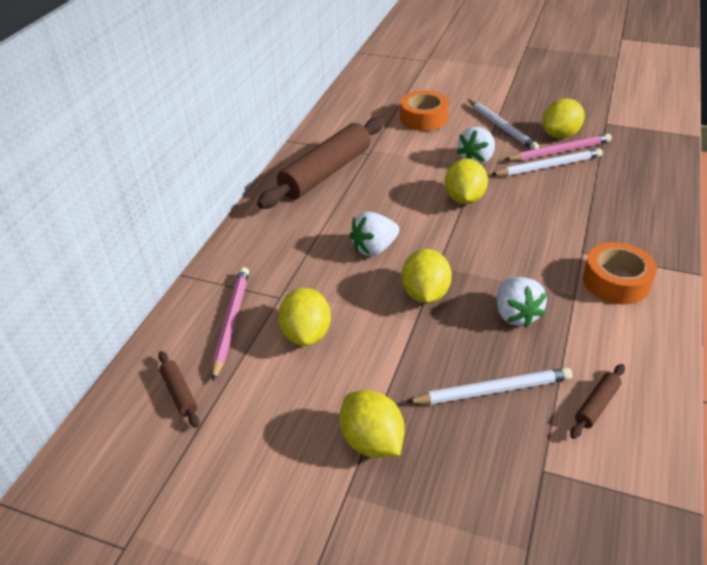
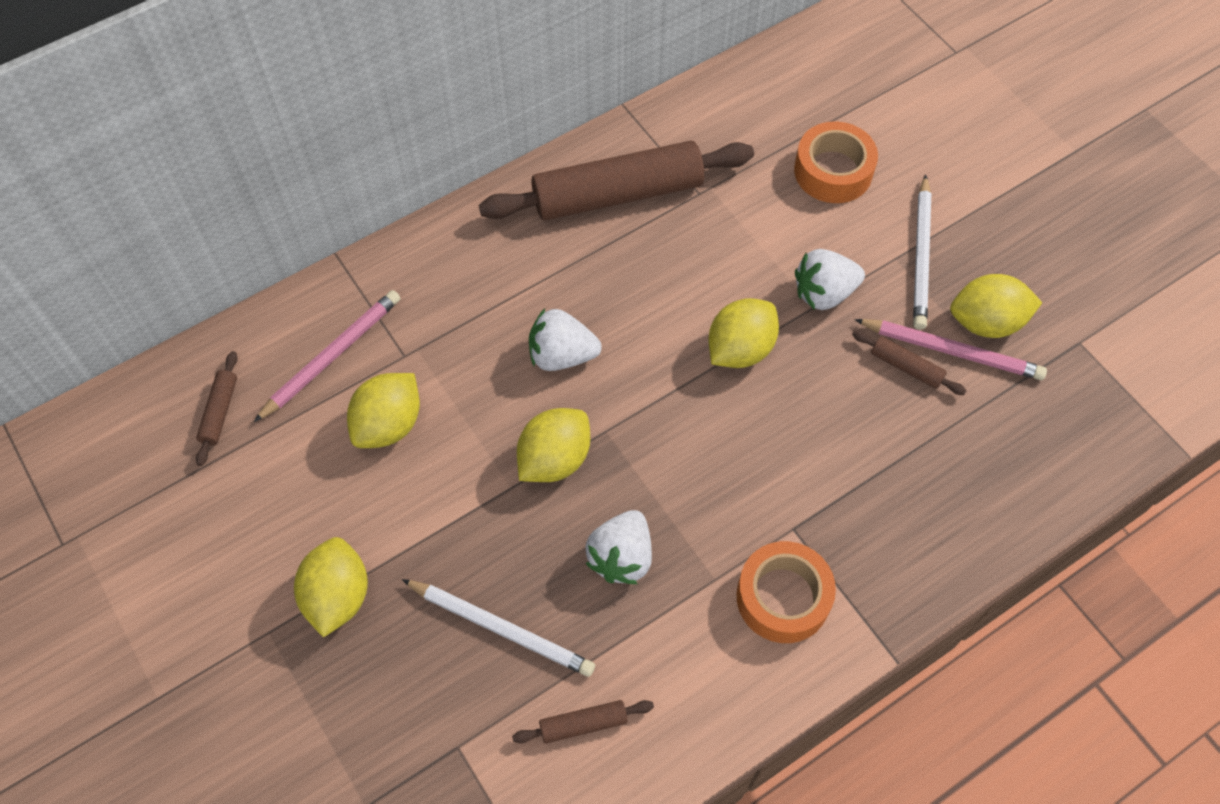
camera: 35 degrees right, 20 degrees up
(548, 166) = (906, 367): white pencil -> brown rolling pin

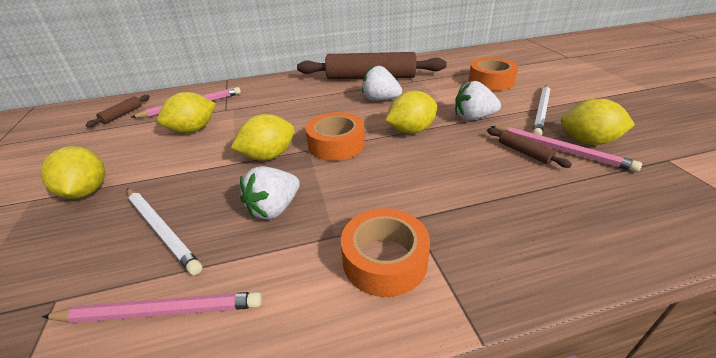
camera: 20 degrees right, 25 degrees down
(337, 596) = (86, 191): yellow lemon -> yellow lemon turned 45 degrees counterclockwise
(562, 355) = (305, 119): white strawberry -> white strawberry (380, 99)
(583, 724) = (160, 312): brown rolling pin -> pink pencil
(642, 409) = (336, 144): none -> orange tape

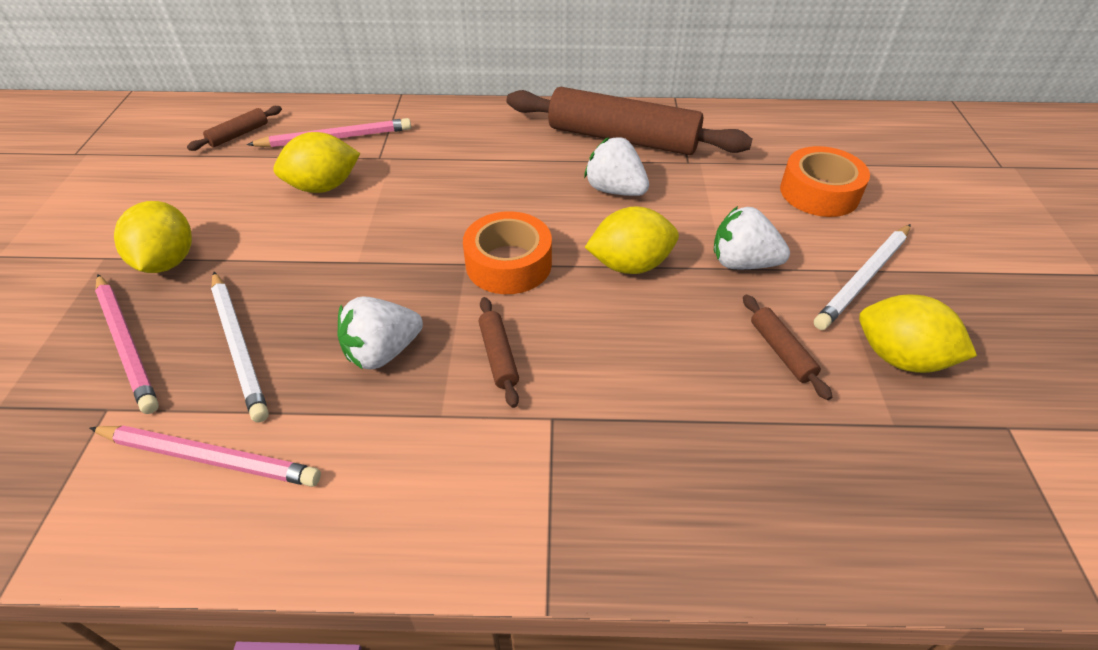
camera: 15 degrees right, 10 degrees up
(268, 156) = (407, 261): yellow lemon -> none
(356, 193) = (498, 356): none -> brown rolling pin
(384, 260) = (486, 469): orange tape -> none
(560, 150) = (841, 362): pink pencil -> pink pencil (126, 344)

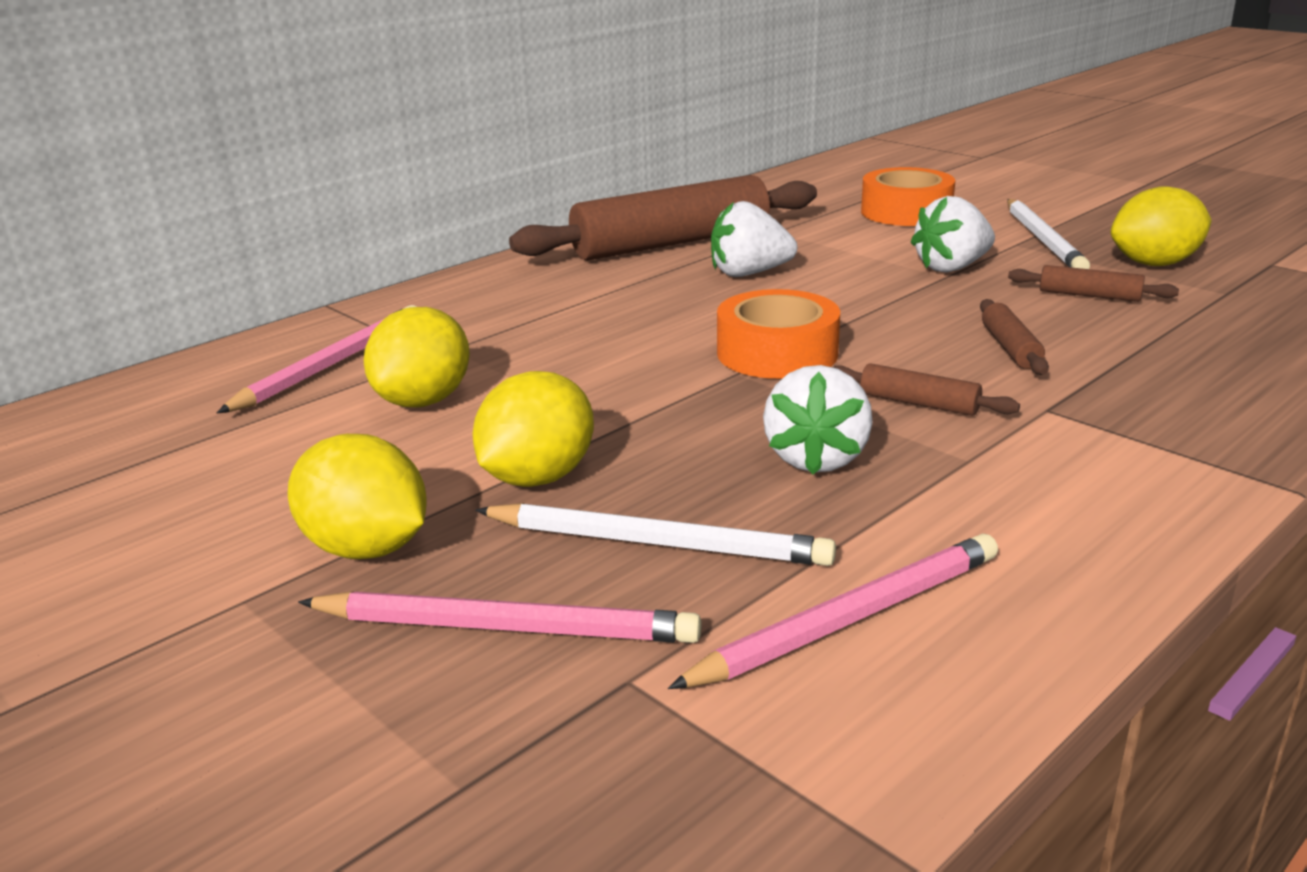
camera: 45 degrees left, 20 degrees down
(239, 134) = (163, 419): brown rolling pin -> brown rolling pin (1010, 348)
(630, 265) = (877, 306): yellow lemon -> yellow lemon (537, 477)

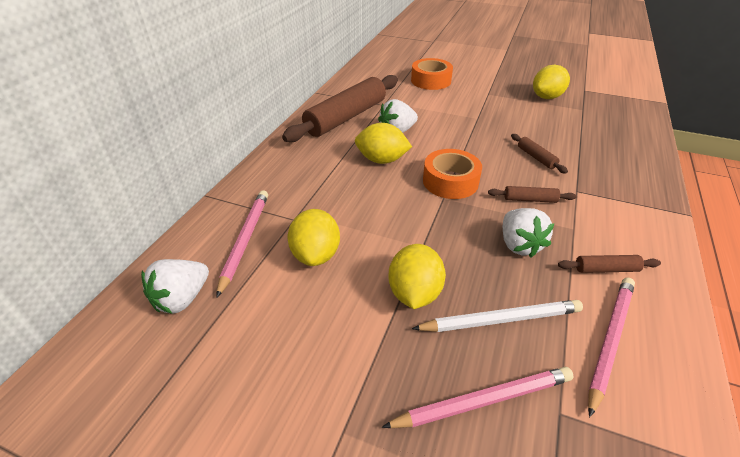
camera: 25 degrees left, 15 degrees up
(366, 548) = (374, 370): yellow lemon -> yellow lemon (382, 160)
(952, 267) = (476, 112): white strawberry -> white strawberry (182, 299)
(1043, 240) = (496, 89): white pencil -> none
(1089, 295) = (539, 120): brown rolling pin -> brown rolling pin (606, 269)

